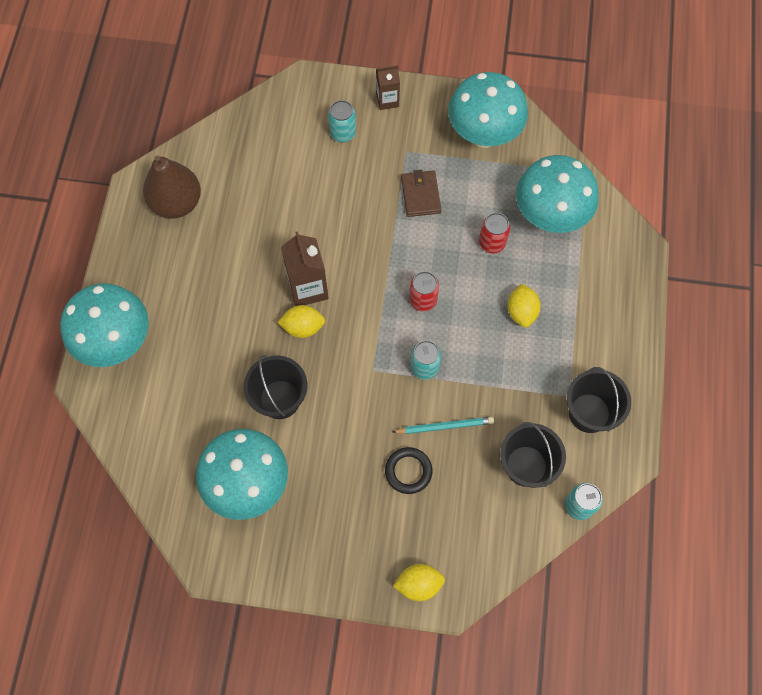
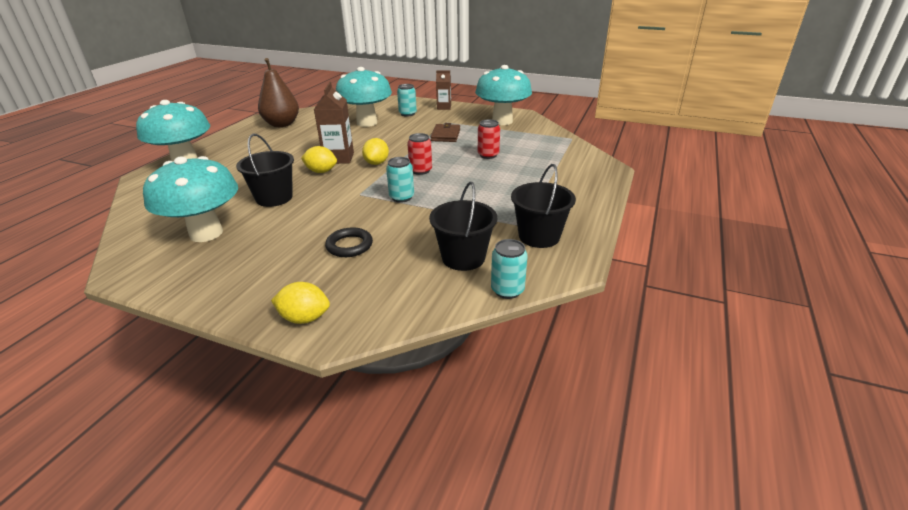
camera: 15 degrees right, 35 degrees down
(444, 426) = (399, 226): turquoise pencil -> none
(521, 312) = (498, 183): yellow lemon -> yellow lemon (377, 163)
(549, 216) = (538, 150): turquoise mushroom -> turquoise mushroom (367, 123)

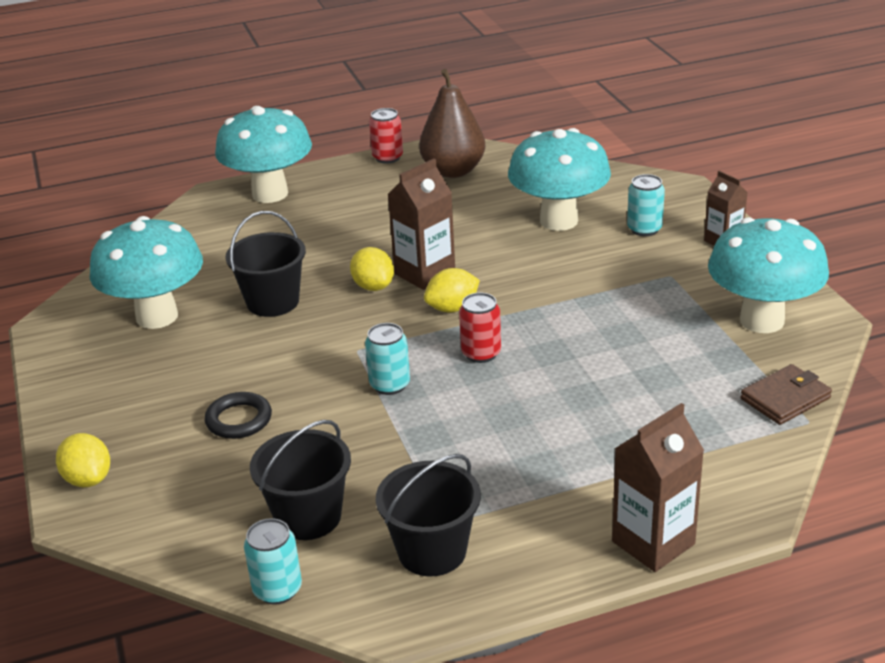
camera: 50 degrees right, 0 degrees up
(445, 135) = (623, 304): brown wallet -> brown wallet (785, 398)
(488, 155) = (613, 378): red can -> red can (387, 157)
(601, 189) = (653, 543): none -> brown carton

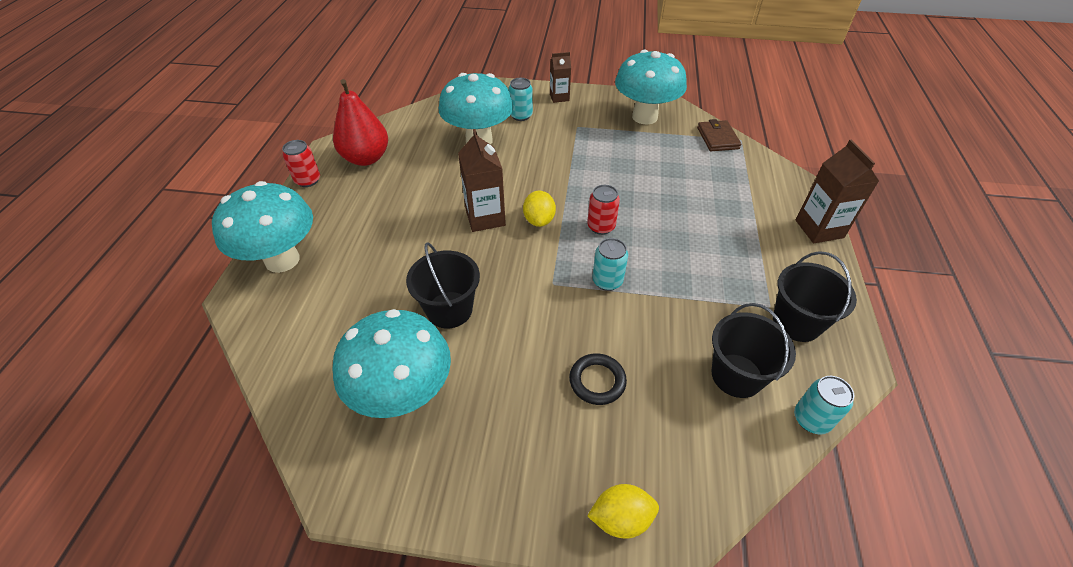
camera: 65 degrees left, 15 degrees up
(373, 286) = (478, 248): yellow lemon -> none
(453, 171) = (366, 158): brown pear -> red pear

